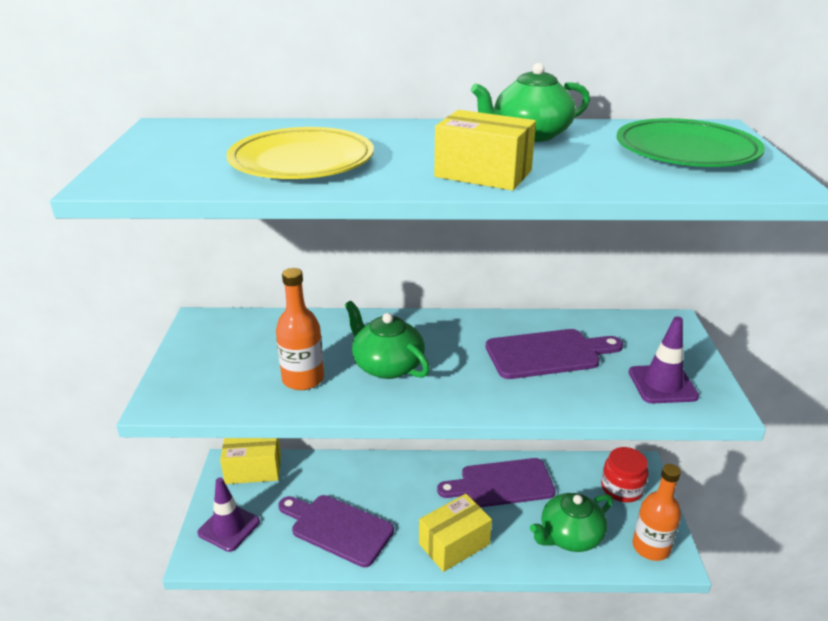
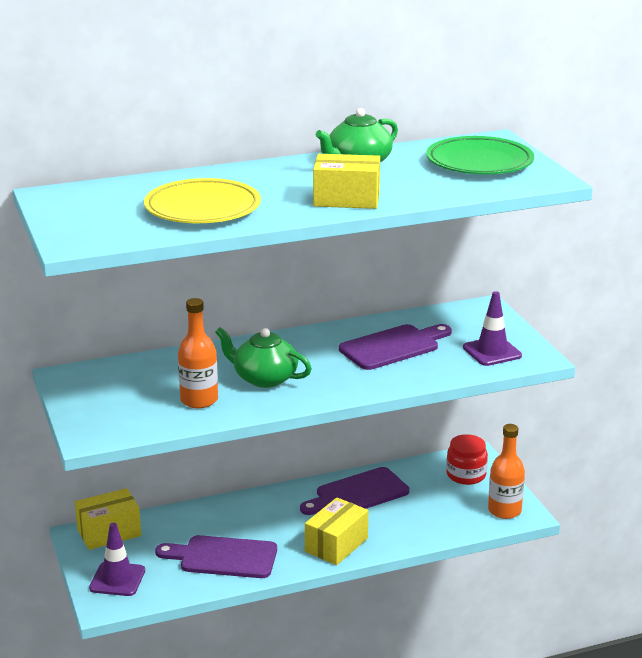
camera: 20 degrees left, 5 degrees down
(569, 536) = (434, 518): green teapot -> none

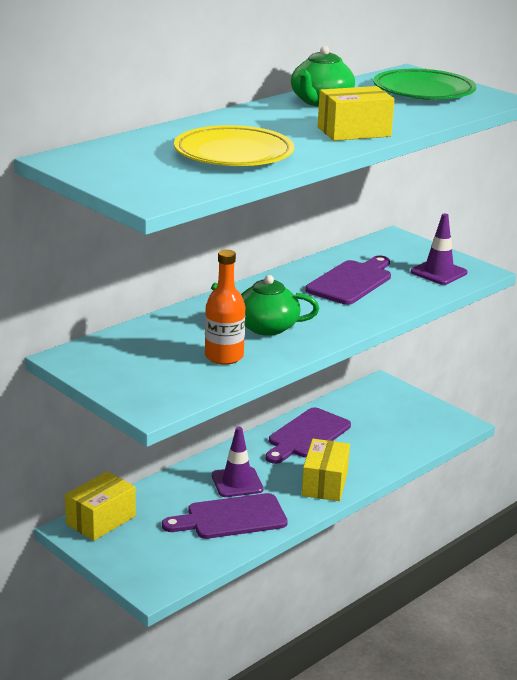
camera: 25 degrees left, 0 degrees up
(117, 579) = (146, 561): purple traffic cone -> purple traffic cone (237, 482)
(466, 475) = (386, 401): red jar -> none
(504, 510) = (442, 424): orange bottle -> none

